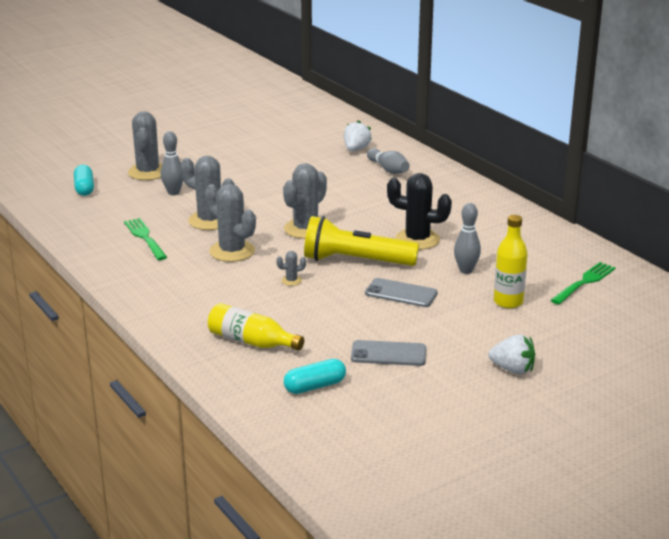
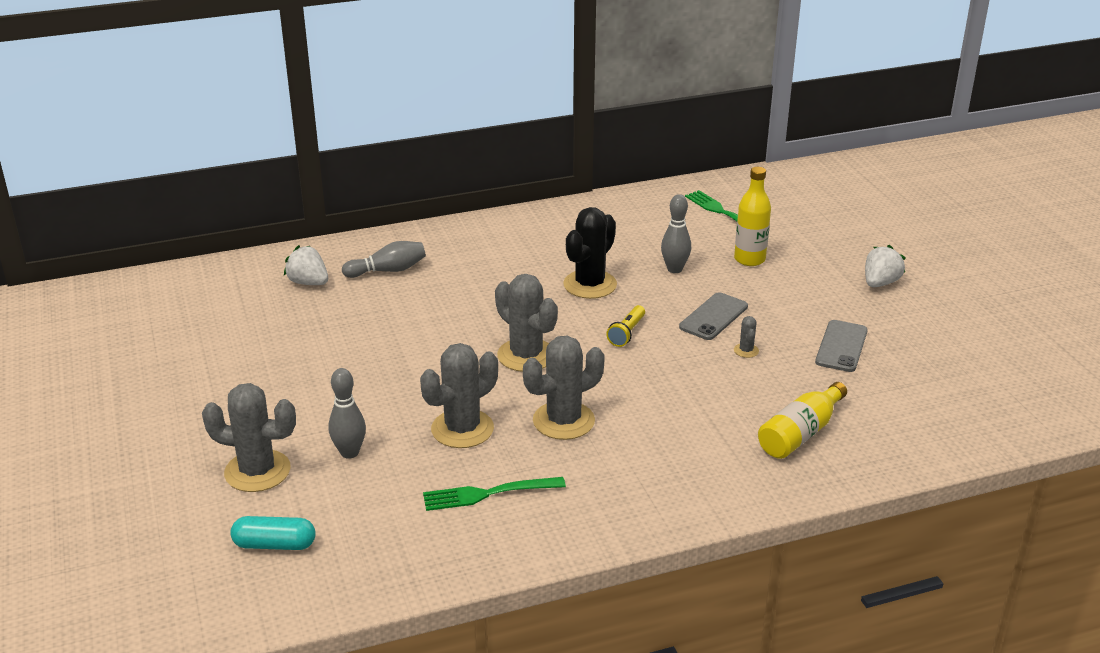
camera: 75 degrees left, 5 degrees up
(291, 281) = (660, 385): grey cactus -> grey cactus (746, 350)
(315, 386) = (901, 403): turquoise capsule -> none
(355, 261) = (627, 333): yellow flashlight -> yellow flashlight, size x0.45

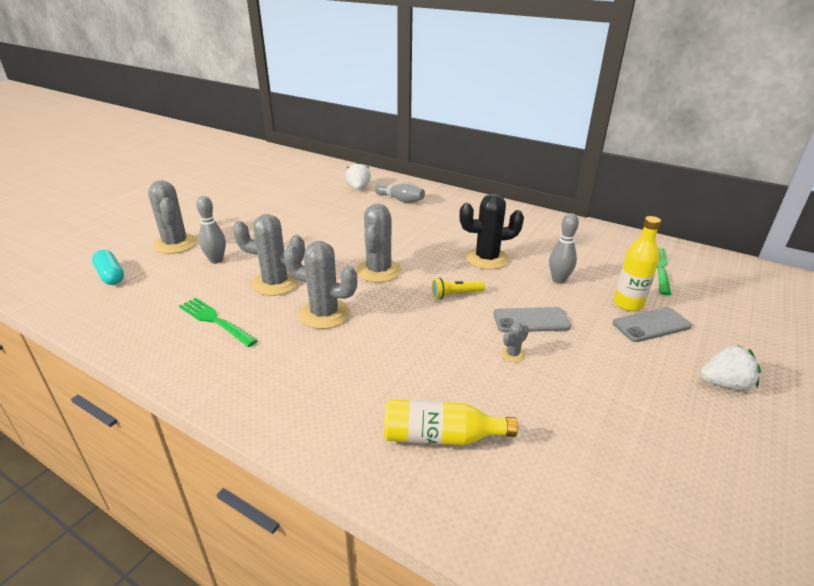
camera: 50 degrees right, 0 degrees up
(841, 346) = (597, 403): grey phone -> grey phone (651, 325)

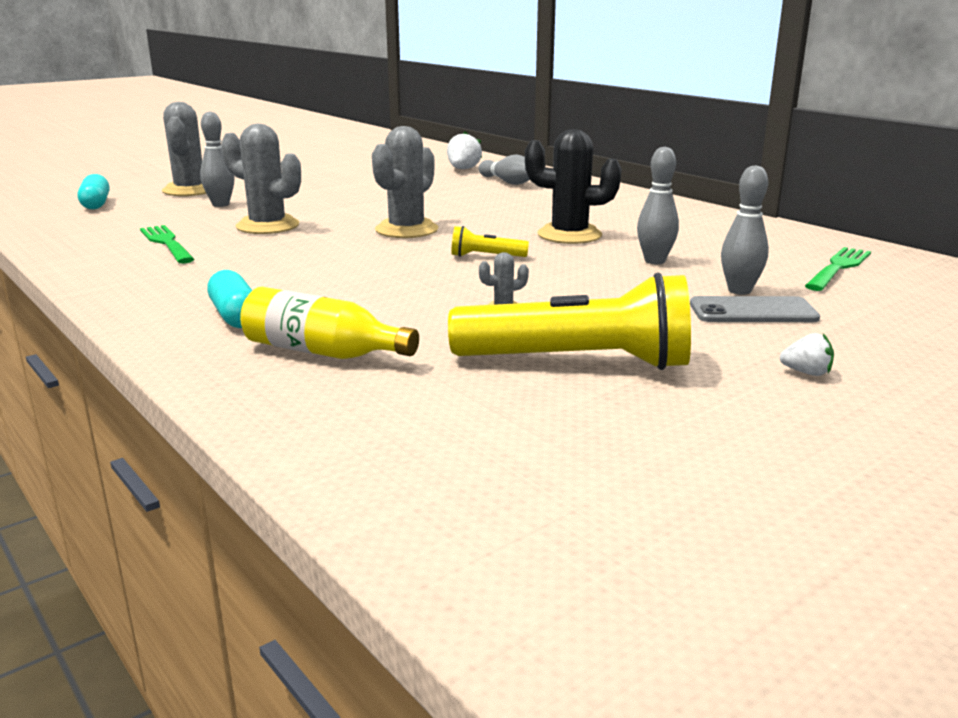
camera: 20 degrees right, 10 degrees down
(324, 314) = (297, 252): grey cactus -> none
(345, 407) = (235, 316): none -> turquoise capsule
(531, 320) = (566, 287): grey phone -> none
(602, 406) = (578, 362): none -> yellow flashlight
(628, 304) = (739, 291): yellow bottle -> grey bowling pin
(724, 384) = (806, 373): white strawberry -> white strawberry, size x0.58

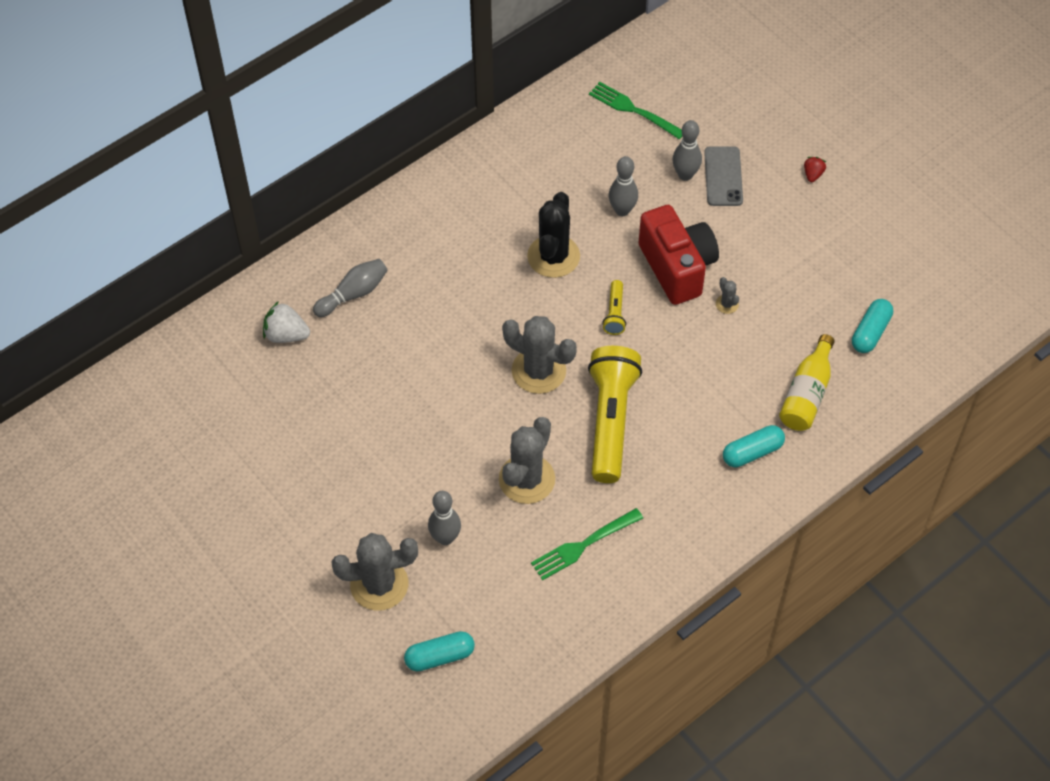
camera: 90 degrees left, 35 degrees up
(441, 407) = (870, 332): none -> turquoise capsule
(565, 284) = (677, 267): none -> red camera
(578, 362) = (809, 271): yellow flashlight -> yellow flashlight (611, 421)
(806, 373) = (813, 174): white strawberry -> red strawberry

